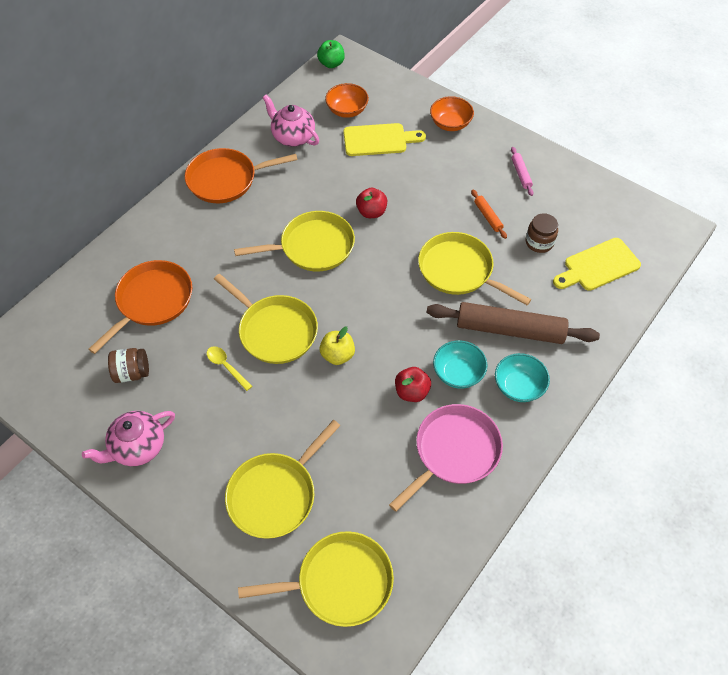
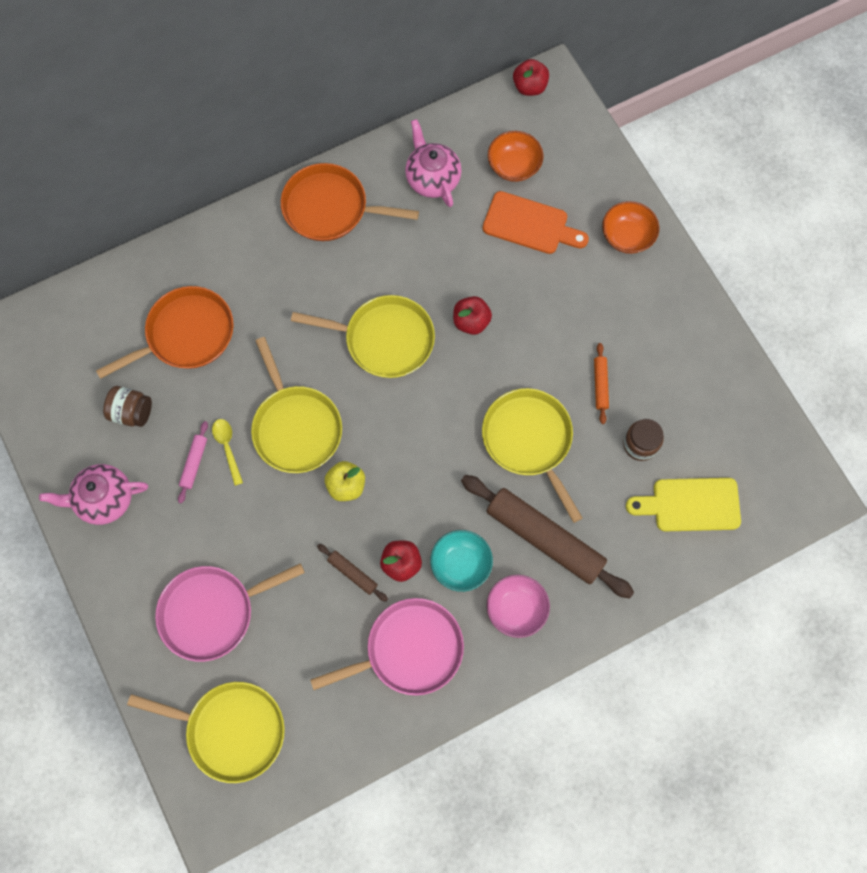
camera: 25 degrees right, 15 degrees up
(275, 495) = (212, 612): yellow pan -> pink pan
(331, 64) = (529, 87): green apple -> red apple
(377, 415) = (352, 573): none -> brown rolling pin
(379, 140) = (530, 225): yellow cutting board -> orange cutting board
(518, 386) = (516, 609): turquoise bowl -> pink bowl
(521, 174) = (672, 343): pink rolling pin -> pink rolling pin (194, 463)

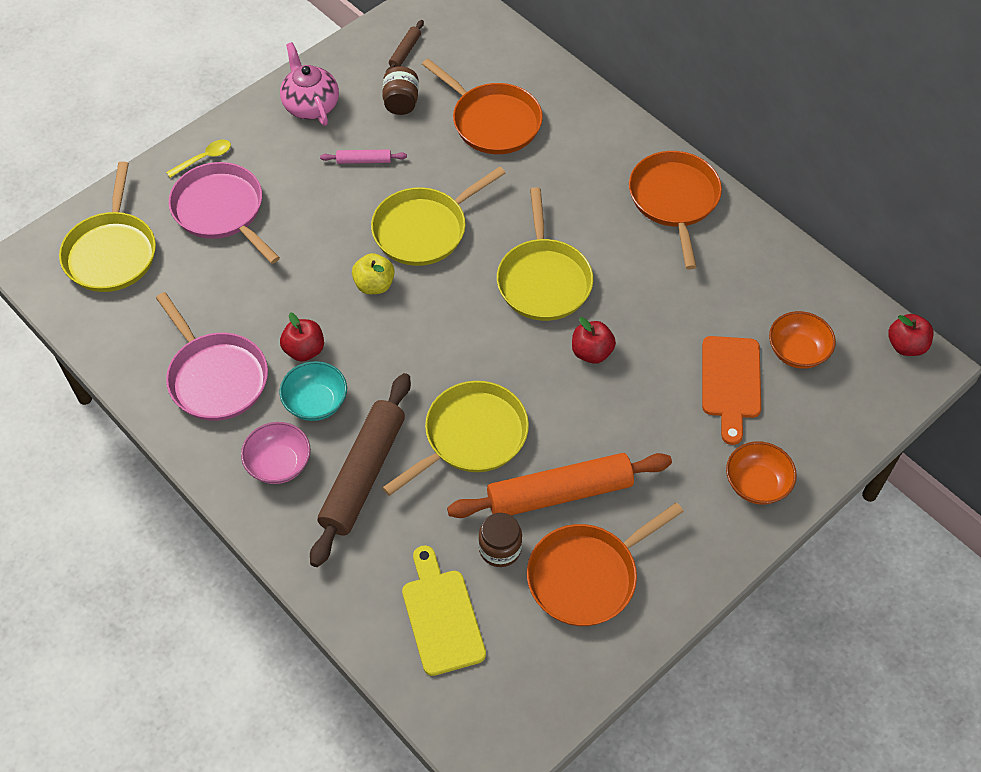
camera: 75 degrees right, 15 degrees down
(227, 447) = (387, 181): yellow spoon -> yellow spoon (204, 158)
(352, 573) = (284, 311): brown rolling pin -> brown rolling pin (405, 52)
(432, 178) = (747, 280): pink teapot -> none
(600, 385) = (559, 493): orange rolling pin -> orange rolling pin, size x2.28
(679, 385) = (587, 576): none -> orange pan

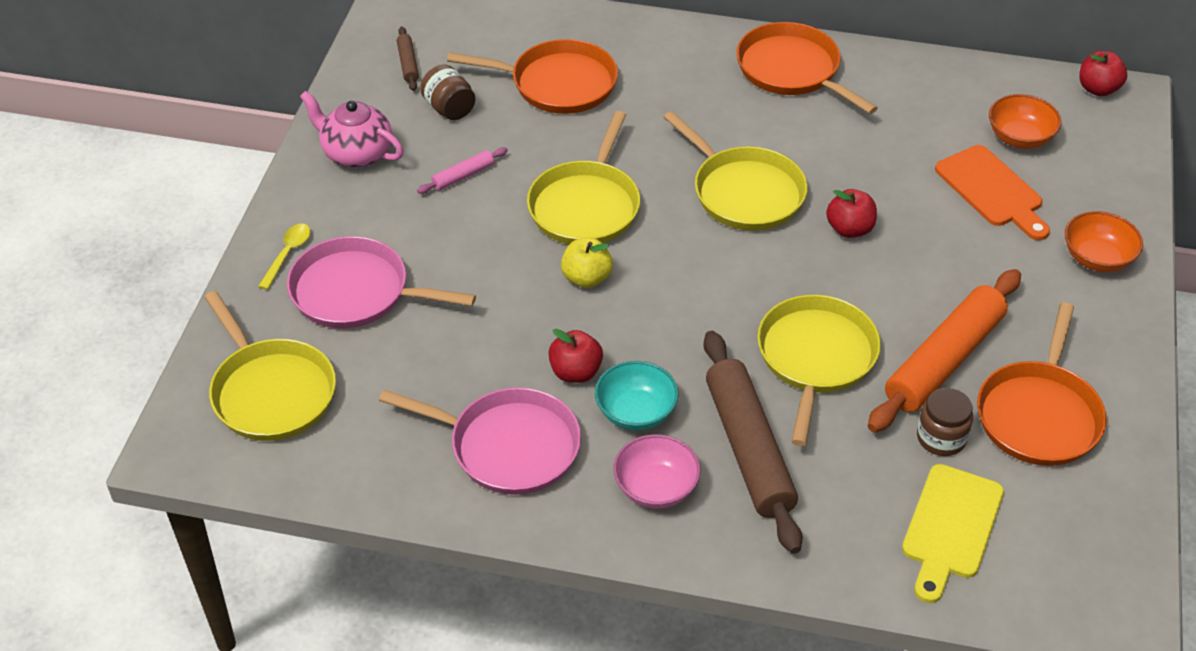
camera: 35 degrees left, 10 degrees down
(441, 616) = (950, 527): yellow cutting board -> yellow cutting board turned 105 degrees counterclockwise

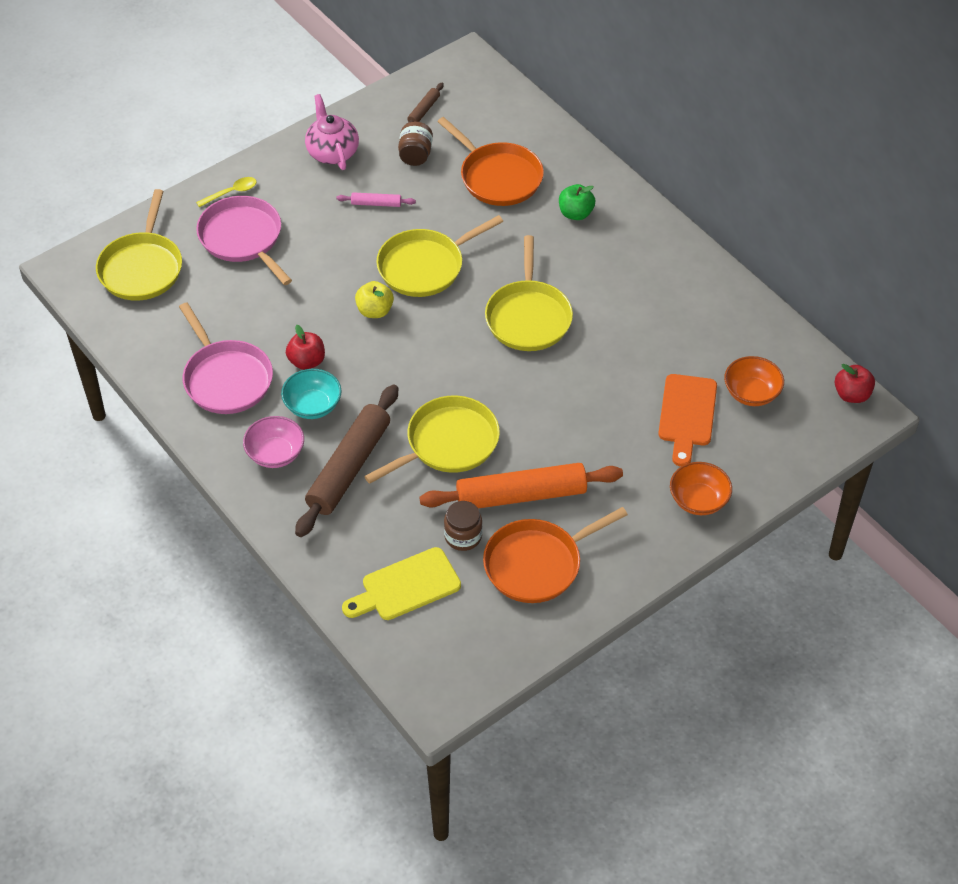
camera: 40 degrees right, 5 degrees up
(672, 75) = (575, 213): none -> green apple
(792, 70) = (657, 256): orange pan -> none
(849, 229) = (564, 381): red apple -> none

